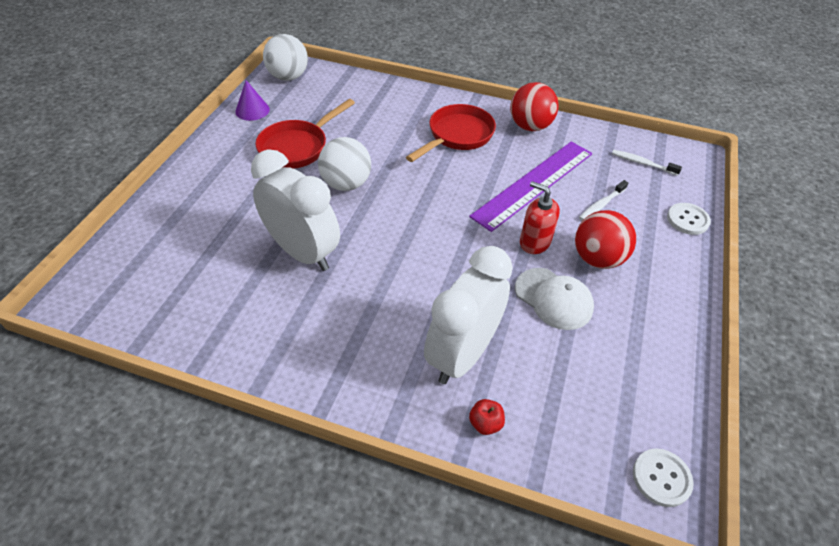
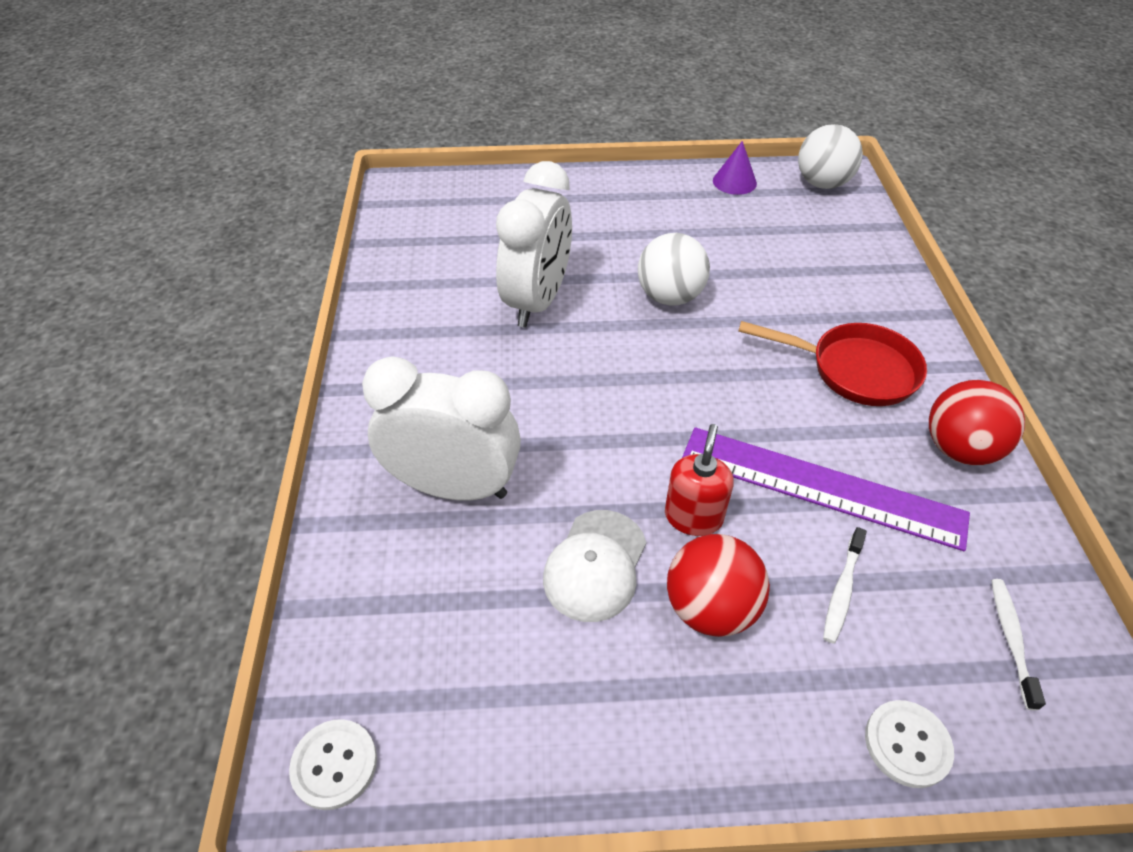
camera: 70 degrees right, 0 degrees up
(297, 147) = (701, 237): red pan -> none
(485, 423) = (362, 536): red apple -> none
(601, 205) = (842, 590): white toothbrush -> white toothbrush turned 90 degrees counterclockwise

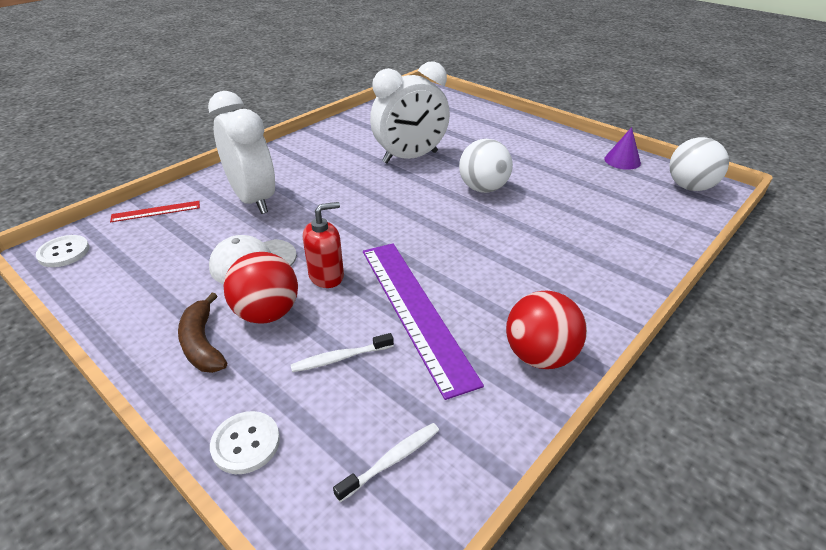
camera: 45 degrees right, 10 degrees down
(353, 602) = (156, 211): none -> red ruler
(710, 699) = (202, 343): none -> brown banana
(854, 370) = (538, 277): red pan -> none

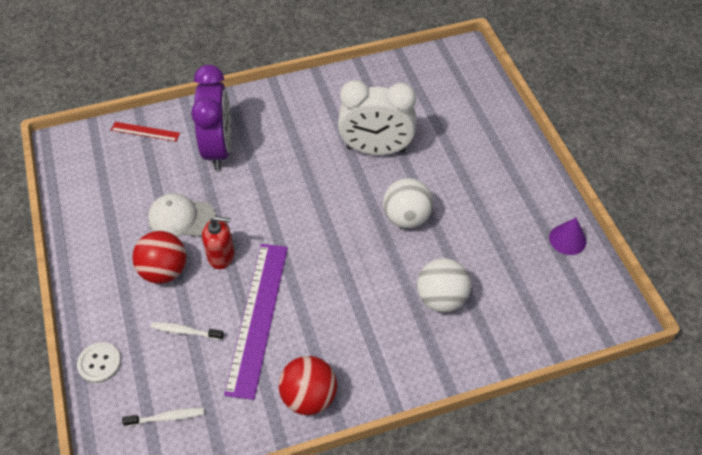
camera: 30 degrees right, 15 degrees up
(64, 252) = (70, 150): white button -> none
(202, 343) = (114, 277): brown banana -> none
(253, 200) = (219, 149): white clock -> purple clock
(690, 187) = (596, 302): white ball -> white ball (441, 298)

